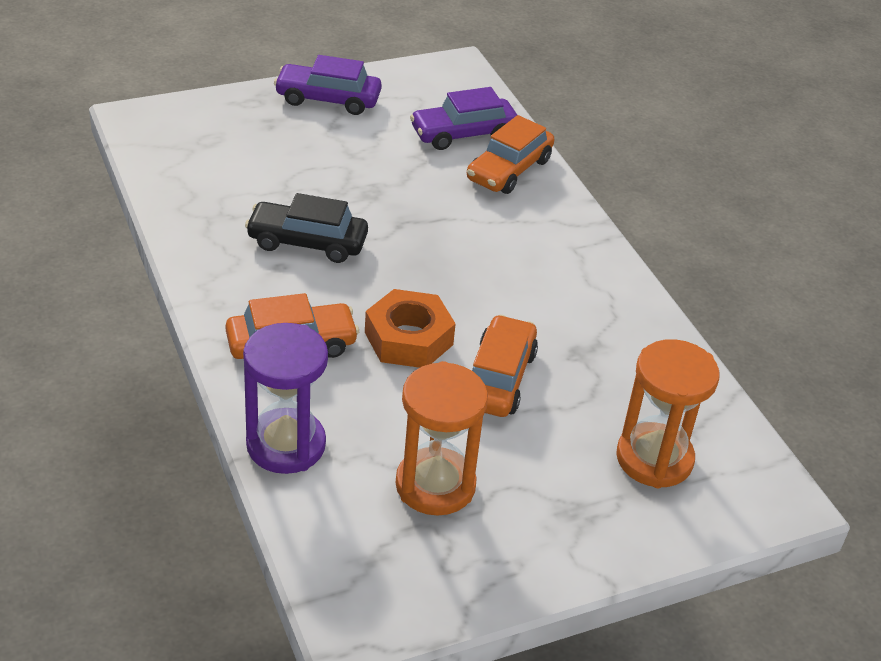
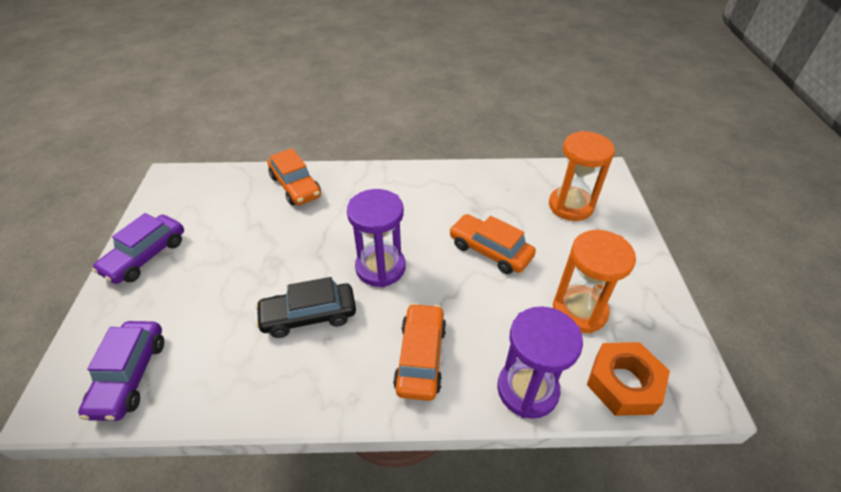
camera: 65 degrees left, 5 degrees up
(307, 242) = (309, 316): black car -> black car turned 45 degrees clockwise
(408, 338) = (438, 285): orange nut -> orange nut (623, 383)
(409, 281) = (380, 267): none -> purple hourglass
(463, 134) = (243, 196): purple car -> purple car (130, 376)

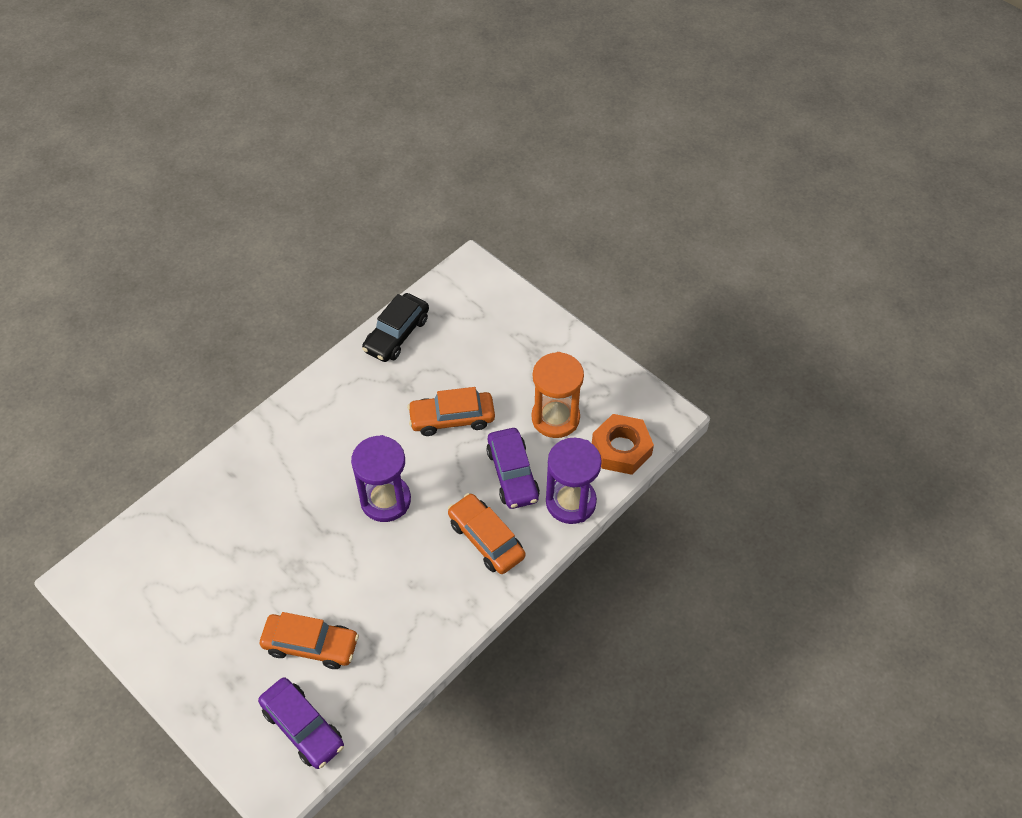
camera: 45 degrees left, 10 degrees up
(145, 256) = (178, 654): purple car -> purple car (512, 474)
(295, 186) = (221, 489): orange car -> orange car (311, 645)
(309, 316) = (377, 579): black car -> black car (396, 334)
(570, 206) = (474, 327): orange hourglass -> none

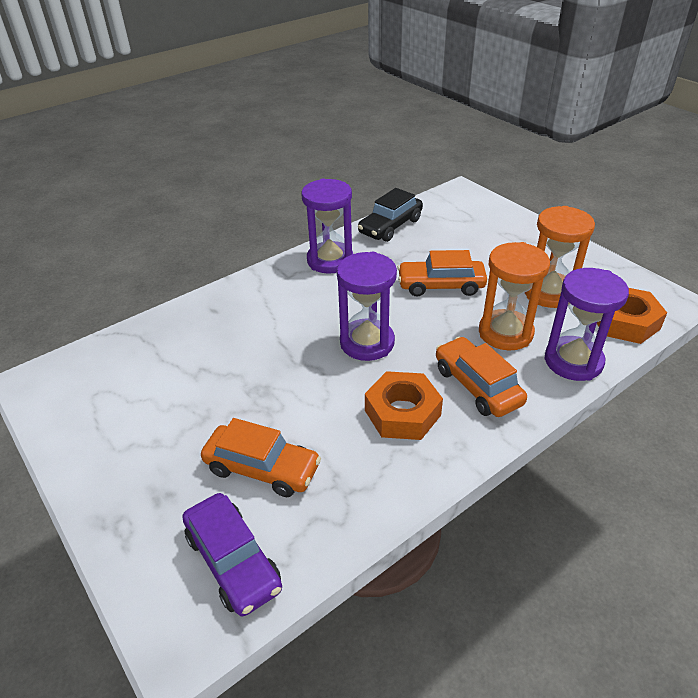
camera: 10 degrees right, 15 degrees down
(338, 393) = (330, 260): none -> purple hourglass
(422, 576) = (402, 413): none -> orange nut
(512, 474) = (505, 333): purple car -> orange hourglass

